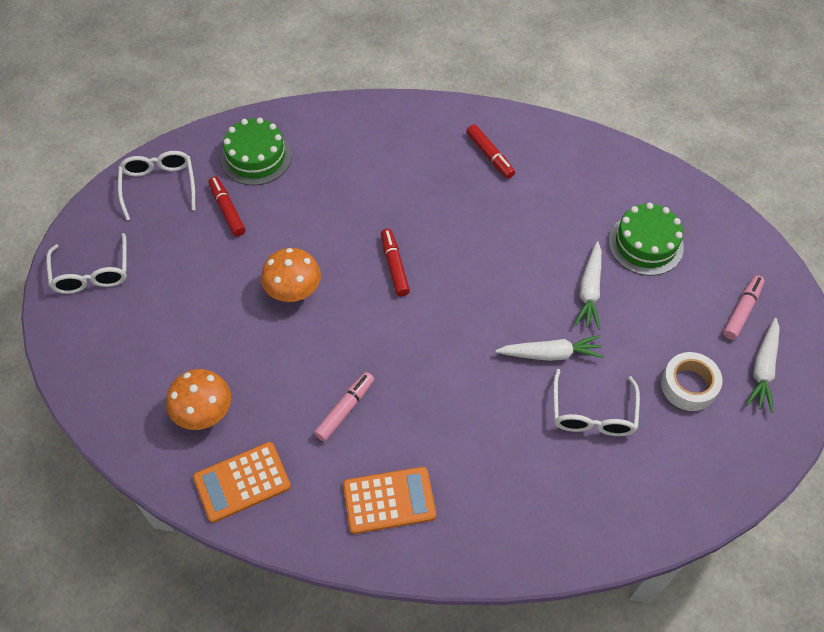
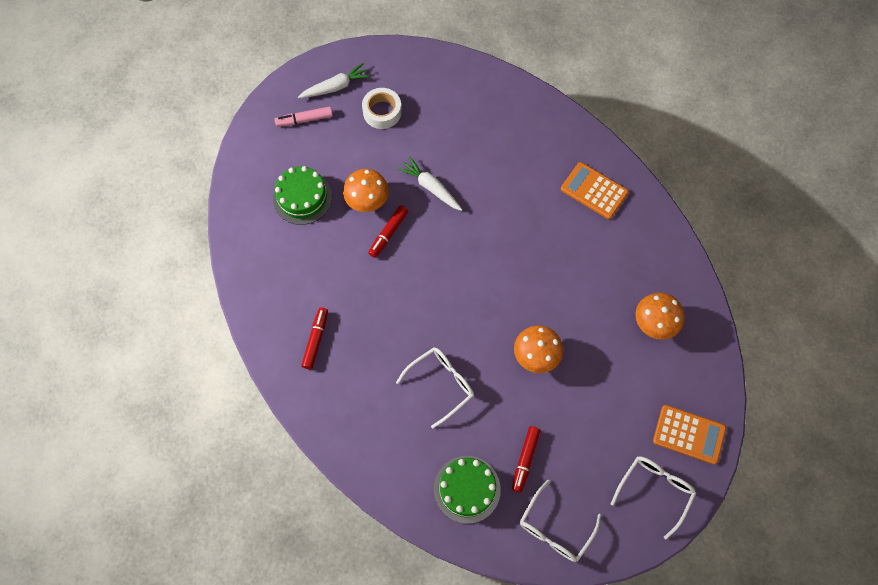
camera: 135 degrees left, 10 degrees up
(242, 482) = (663, 265): orange calculator -> orange calculator (688, 434)
(345, 409) = (572, 256): pink marker -> none
(394, 266) = (459, 317): red marker -> red marker (388, 233)
(589, 290) = (367, 201): white carrot -> orange mushroom
(592, 414) = (446, 141): white glasses -> white glasses (441, 384)

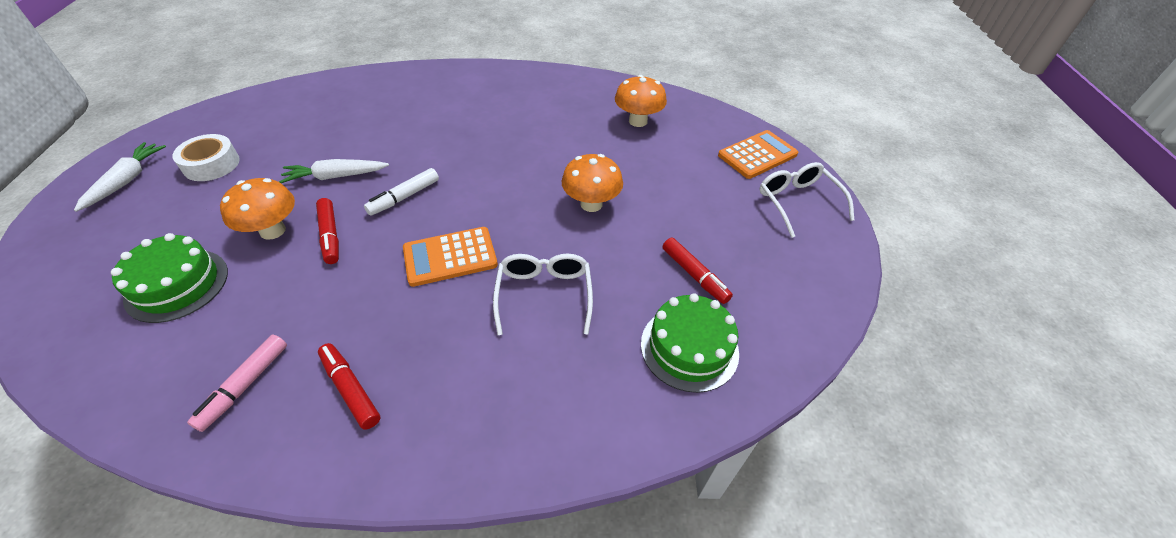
camera: 55 degrees left, 20 degrees down
(304, 119) = (107, 226): pink marker -> pink marker (245, 385)
(448, 242) = (404, 197): none -> white marker
(555, 528) = (791, 296): white glasses -> none
(594, 191) = (486, 90): orange calculator -> orange calculator (450, 257)

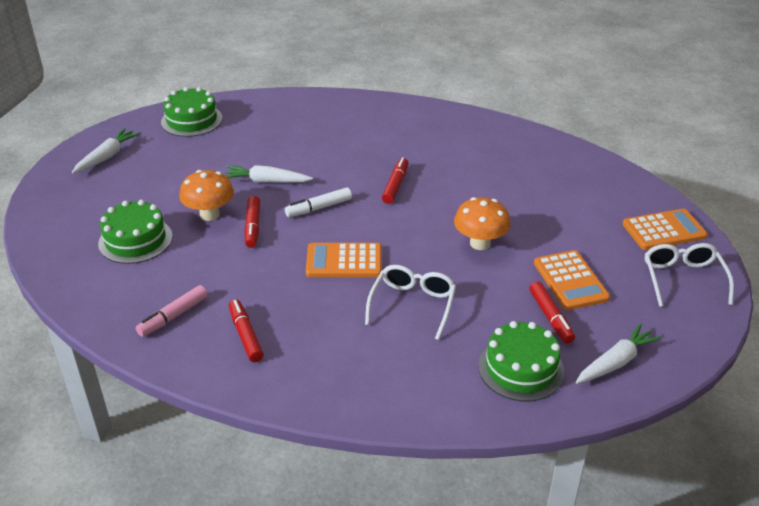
camera: 20 degrees right, 10 degrees down
(211, 164) = (171, 154): white tape -> none
(232, 120) = (191, 120): none -> green cake
(482, 156) = (395, 185): none -> red marker
(638, 121) = (555, 179): orange mushroom -> none
(696, 227) = (570, 281): none -> orange calculator
(780, 313) = (615, 362): none -> white carrot

